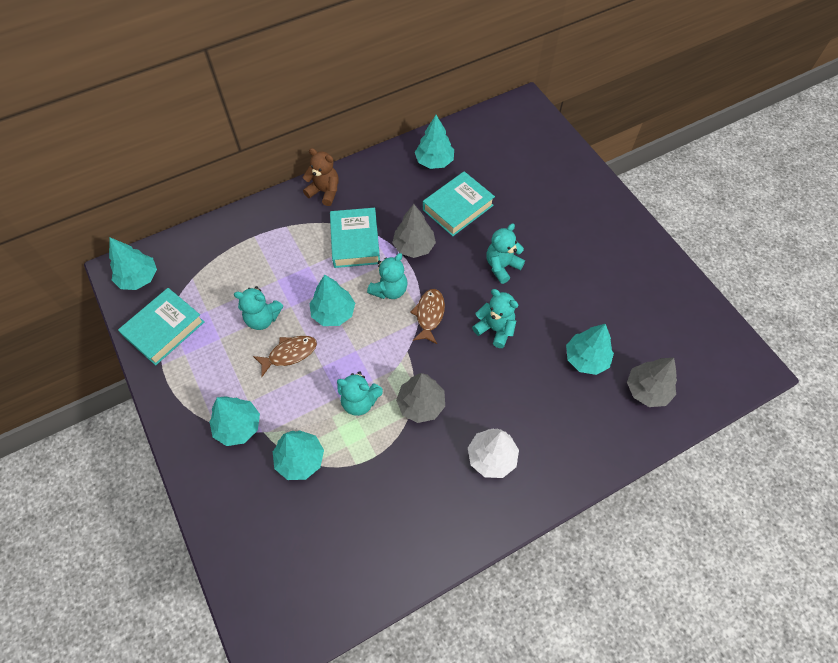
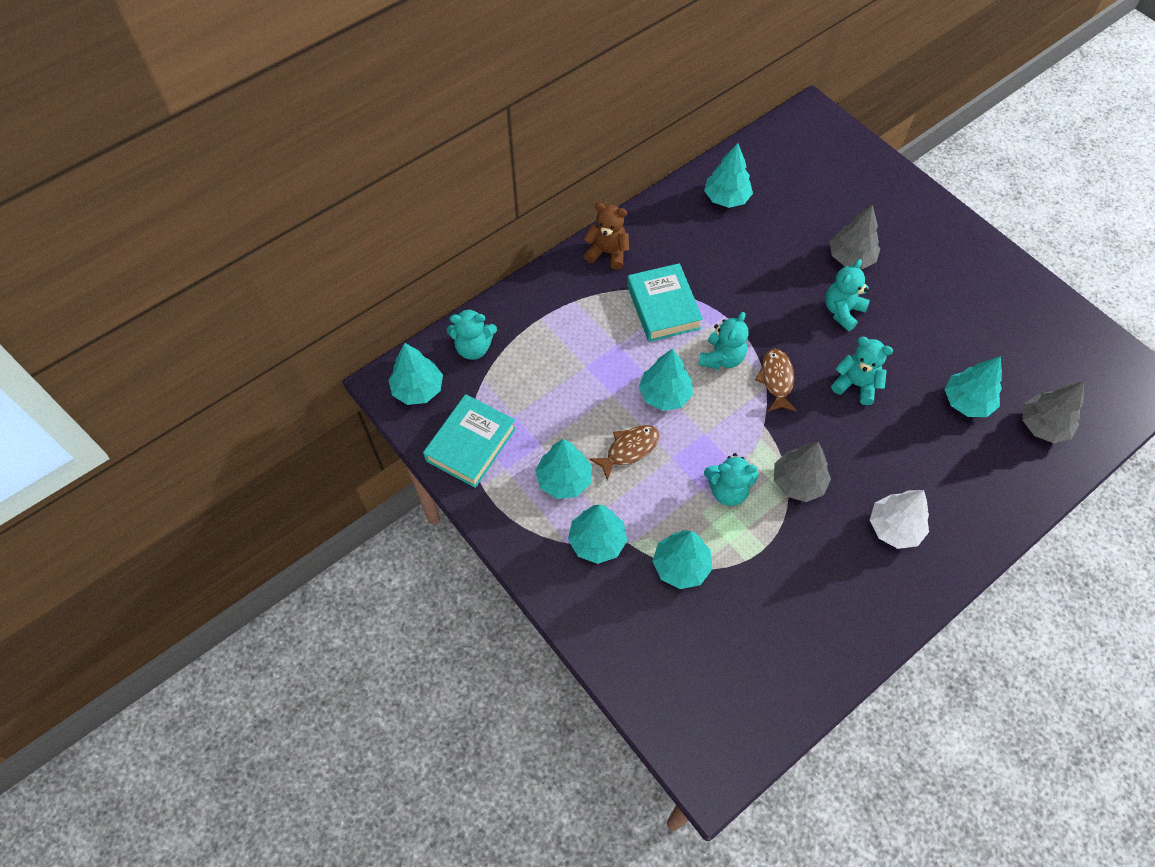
camera: 10 degrees left, 0 degrees up
(229, 370) = (564, 479): none -> turquoise tree
(263, 318) = (584, 414): turquoise teddy bear -> turquoise teddy bear (473, 348)
(414, 246) = (734, 303): grey tree -> grey tree (850, 257)
(458, 207) = (771, 249): turquoise book -> none

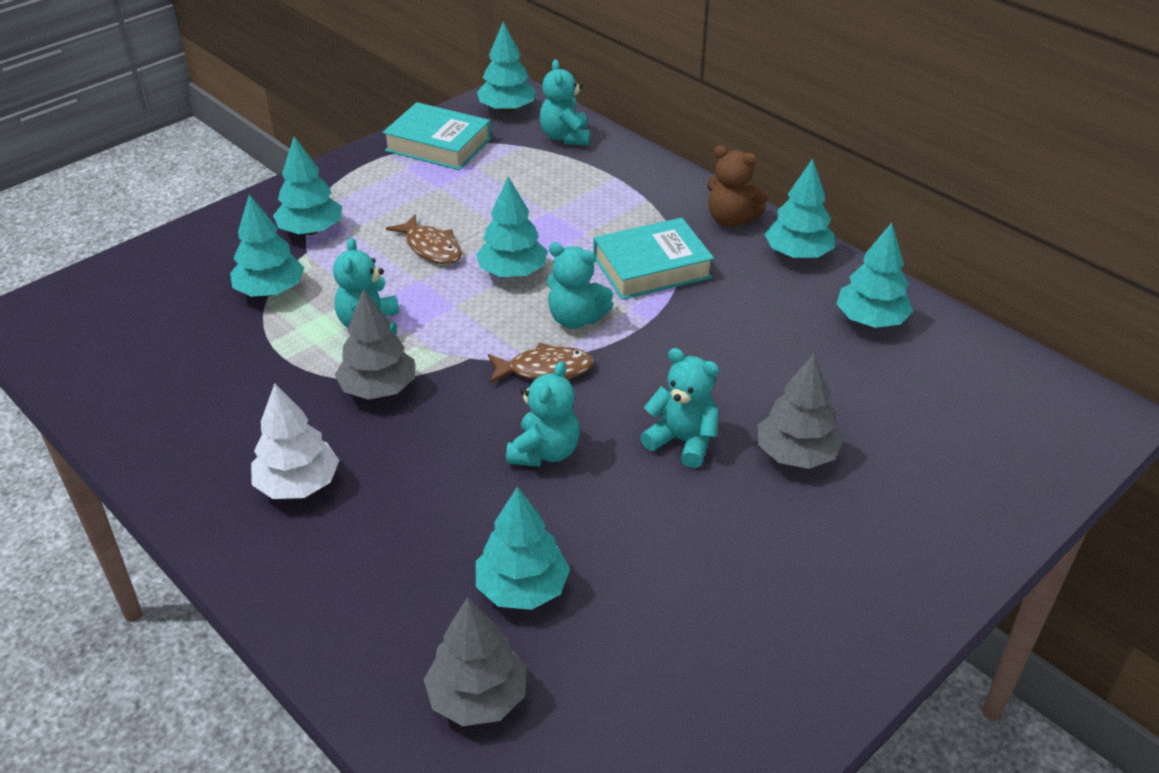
camera: 85 degrees right, 20 degrees down
(564, 479) = (392, 205): turquoise tree -> turquoise tree (798, 254)
(607, 253) = (731, 220): brown teddy bear -> brown teddy bear turned 105 degrees clockwise

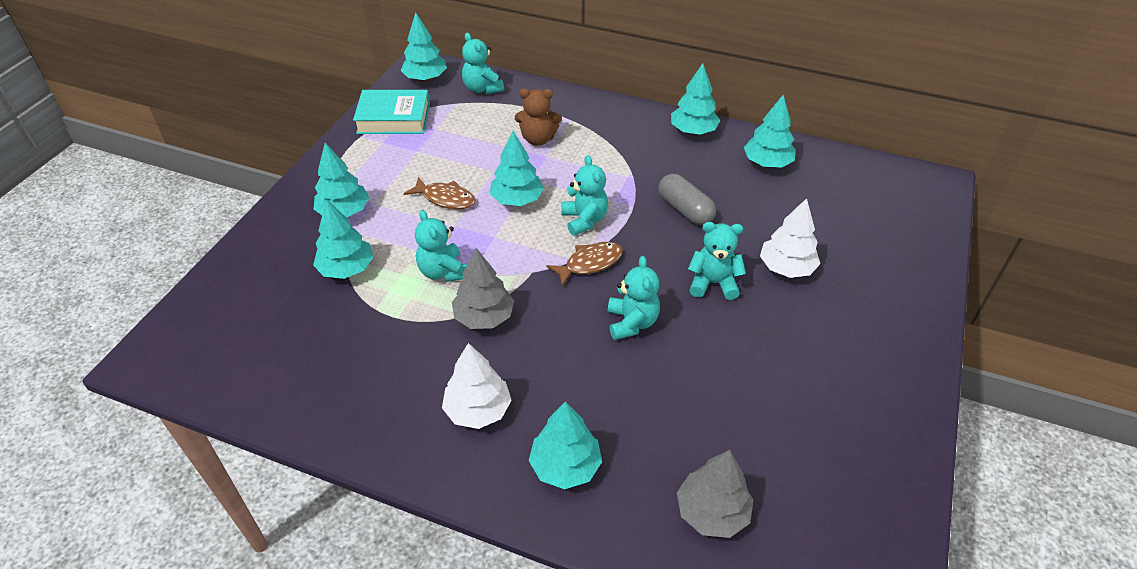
camera: 25 degrees left, 5 degrees up
(522, 588) = (686, 424): turquoise tree -> turquoise tree (565, 466)
(576, 319) = (584, 220): turquoise teddy bear -> turquoise teddy bear turned 105 degrees counterclockwise
(652, 267) = (608, 167): turquoise book -> none
(713, 344) = (685, 210): none -> grey capsule
(731, 220) = (635, 119): brown teddy bear -> brown teddy bear (538, 139)
(796, 454) = (786, 268): grey tree -> white tree

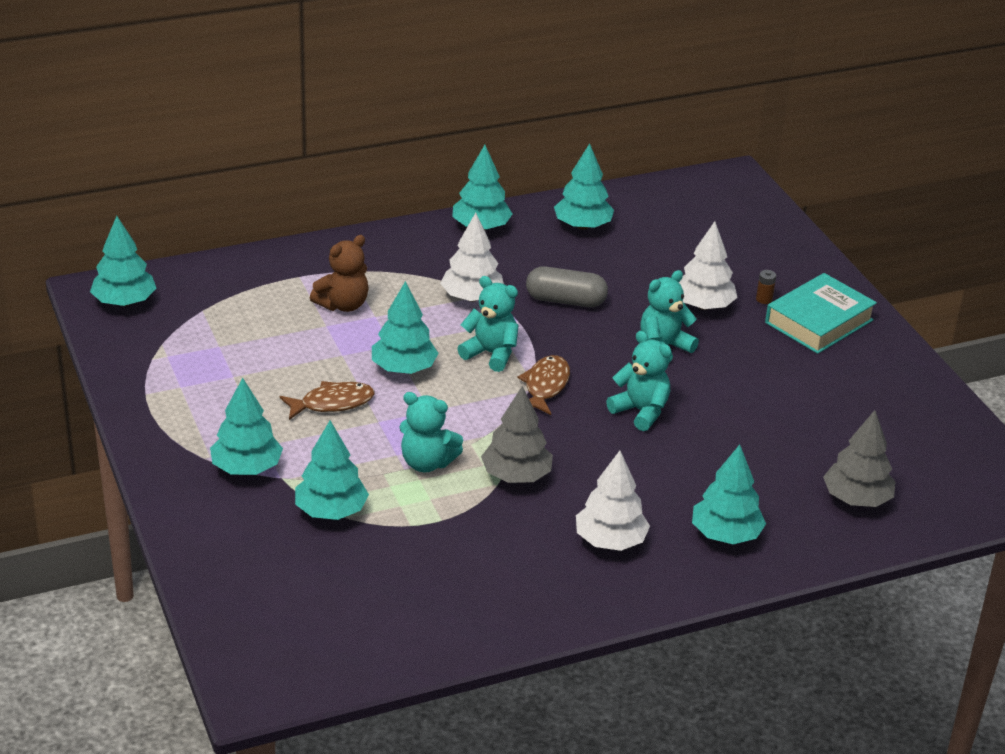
camera: 45 degrees left, 10 degrees down
(393, 118) = (154, 358): turquoise book -> turquoise book (819, 321)
(482, 89) = (208, 283): turquoise teddy bear -> none
(624, 175) = (472, 297): none -> white tree
(844, 289) = (764, 299): none -> brown battery

